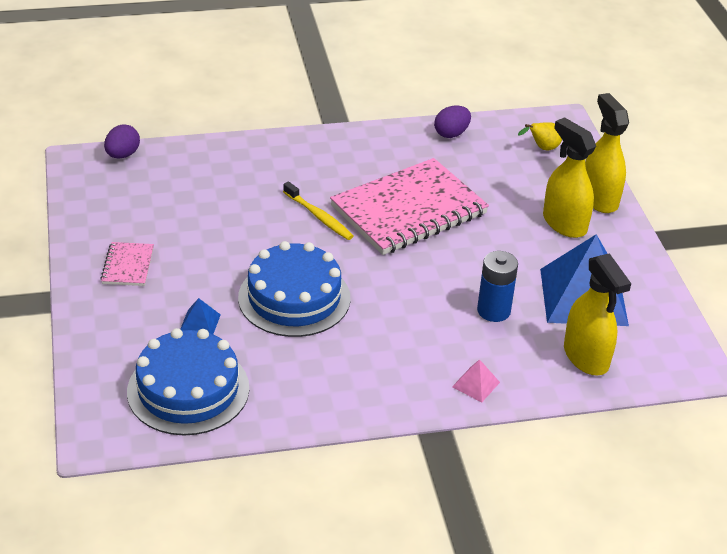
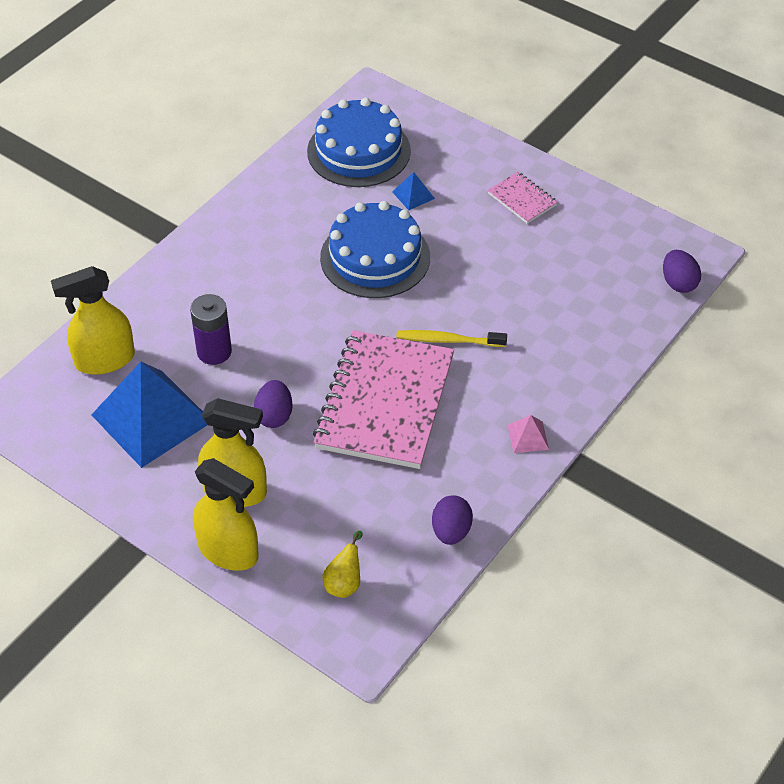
camera: 140 degrees right, 10 degrees up
(476, 384) = (170, 281): pink pyramid -> pink pyramid (528, 437)
(493, 247) = (274, 416): none -> purple egg
(493, 311) = (214, 352): blue battery -> purple battery
(586, 357) = (104, 360): yellow spray bottle -> yellow spray bottle turned 45 degrees counterclockwise

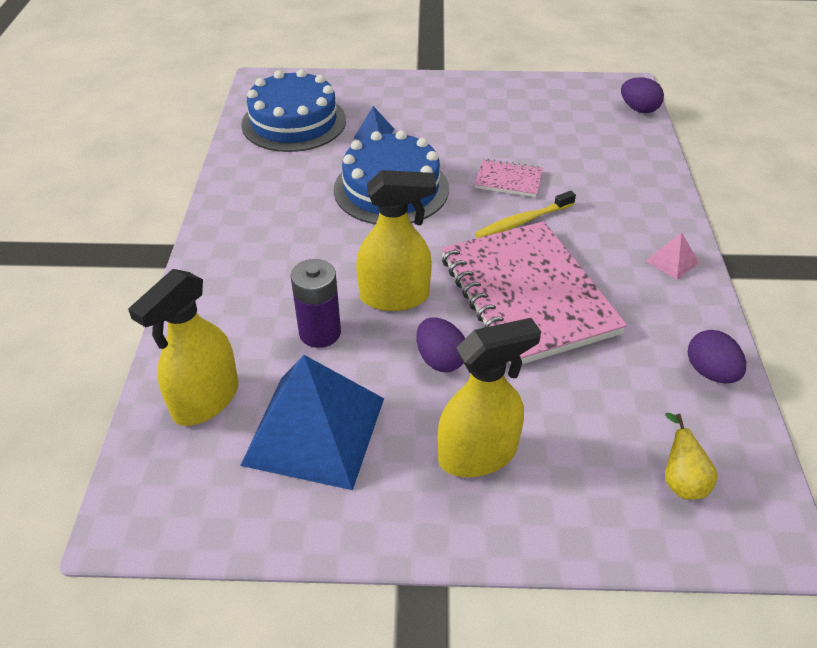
camera: 35 degrees left, 5 degrees down
(228, 551) = (537, 523): yellow spray bottle -> yellow spray bottle (395, 297)
(522, 199) = (463, 103): pink notebook -> pink notebook (508, 180)

